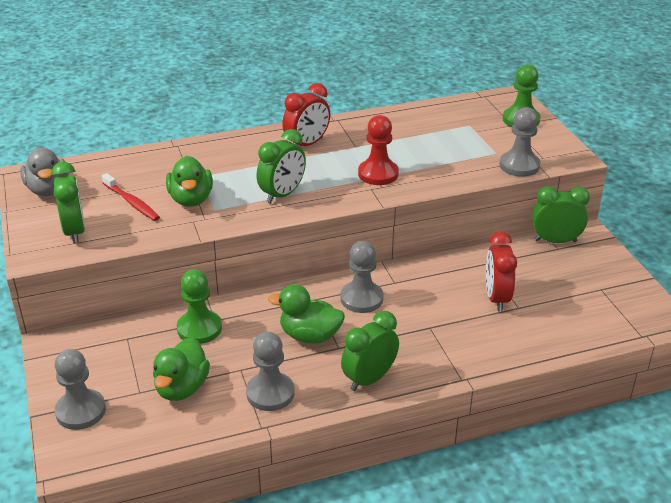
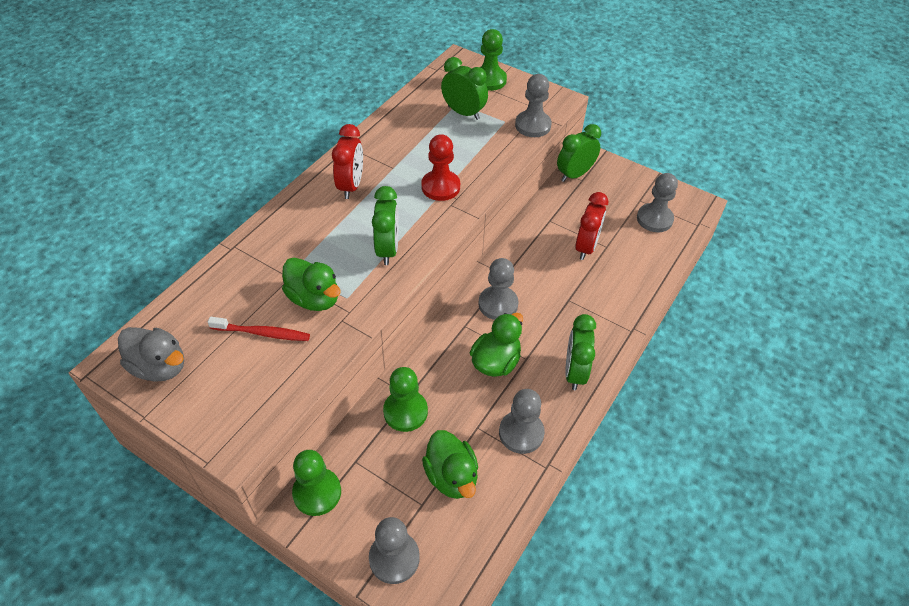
camera: 40 degrees left, 15 degrees up
(74, 232) = (244, 398): green clock -> green clock (463, 113)
(80, 341) = (317, 493): none -> green pawn
(310, 336) = (496, 362): green duck -> green duck turned 150 degrees clockwise
(496, 298) = (586, 247): red clock -> red clock turned 120 degrees counterclockwise
(598, 310) = (654, 219): none -> grey pawn

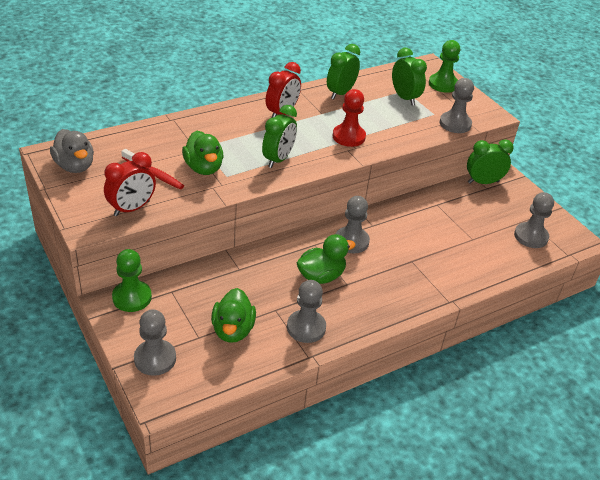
camera: 25 degrees right, 10 degrees down
(405, 412) = (229, 278): green pawn -> none
(574, 372) = (379, 308): green clock -> green clock (340, 93)
(586, 247) = (454, 233): red clock -> red clock (132, 208)

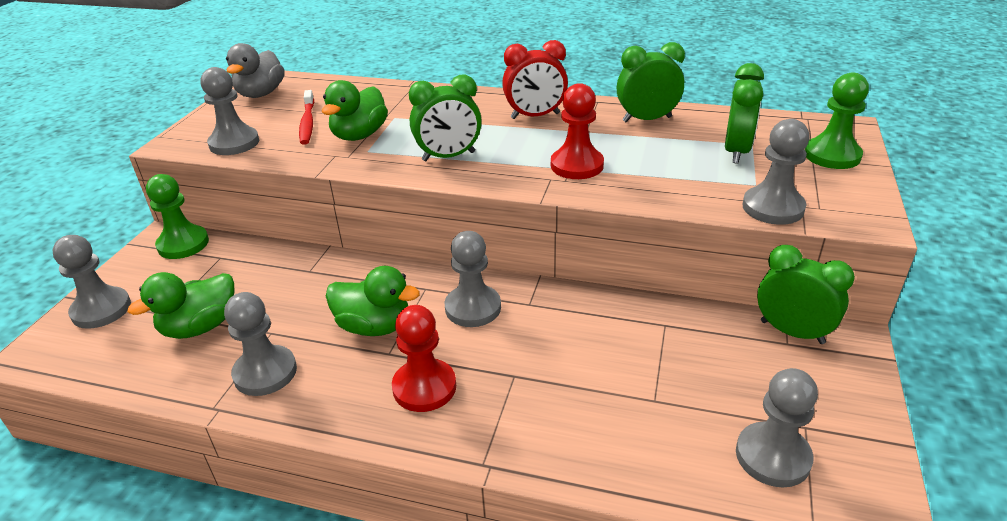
camera: 50 degrees right, 5 degrees down
(132, 208) = (234, 143): red clock -> grey pawn
(385, 288) = (424, 387): none -> red pawn

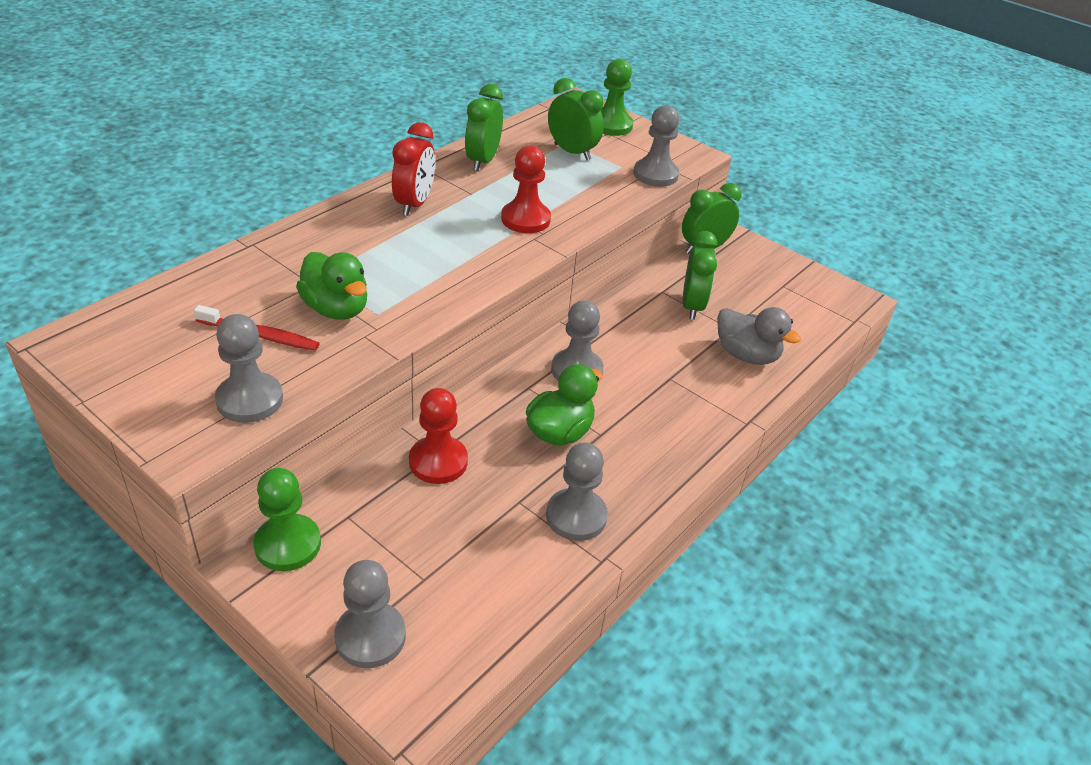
camera: 70 degrees left, 5 degrees up
(200, 327) = (471, 552): green duck -> none
(261, 94) = (120, 352): grey duck -> grey duck (746, 355)
(424, 387) = (655, 426): red pawn -> red pawn (438, 462)
(448, 156) = (442, 272): green clock -> green clock (692, 306)
(772, 456) = (798, 307): grey pawn -> none

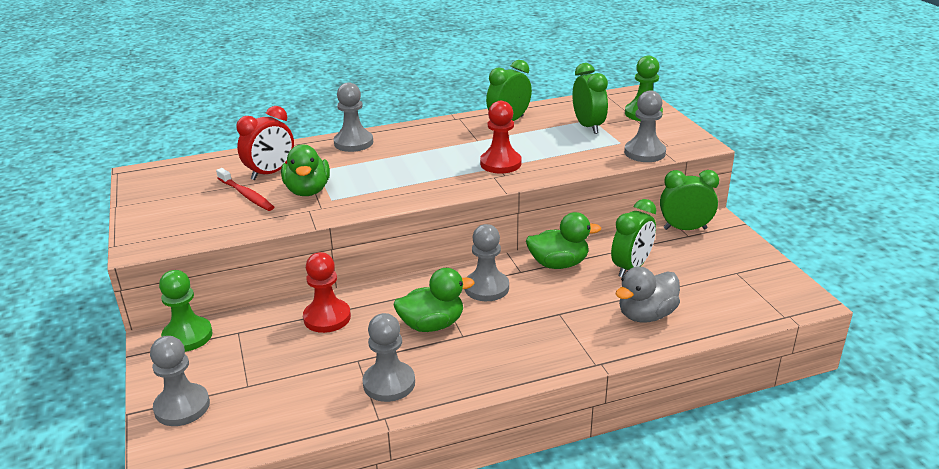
camera: 35 degrees right, 10 degrees down
(249, 400) = (202, 228): grey pawn -> grey pawn (353, 143)
(414, 204) = (428, 140): red clock -> red clock (270, 173)
(623, 321) = (558, 264): none -> green duck
(746, 355) = (646, 315): grey duck -> grey duck turned 75 degrees clockwise

